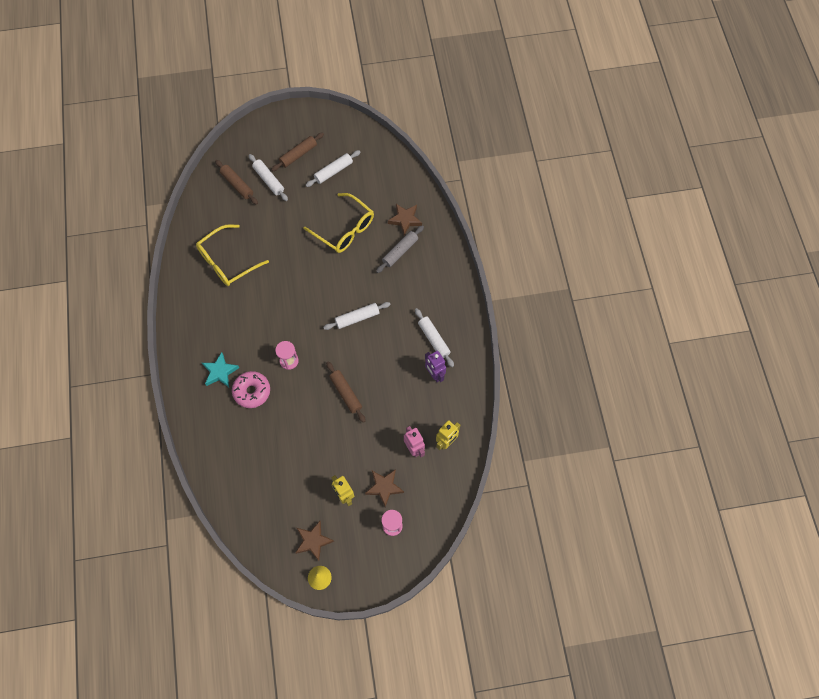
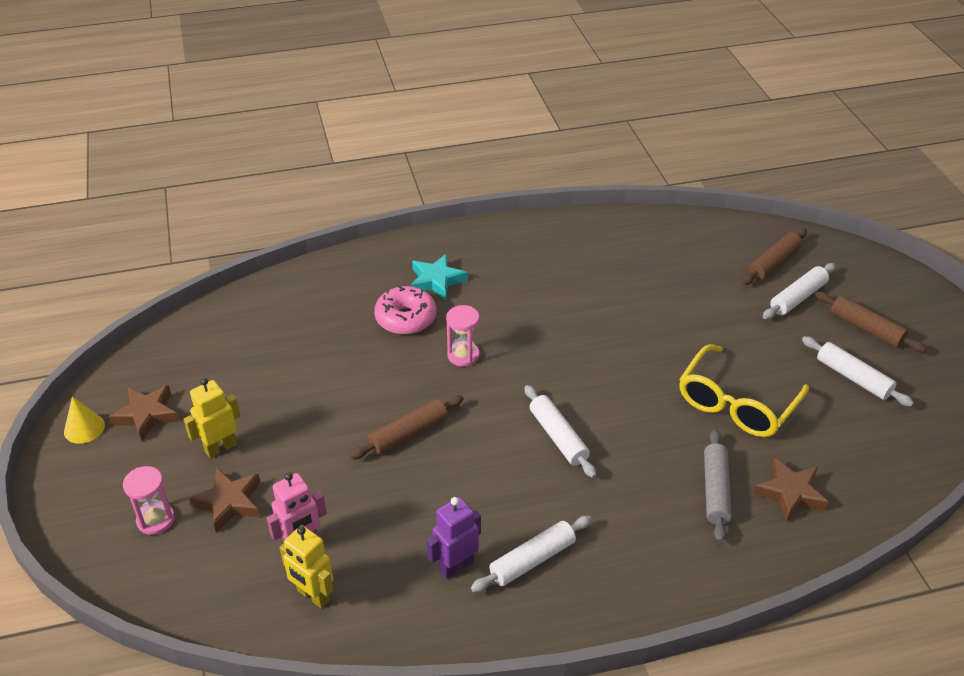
camera: 85 degrees right, 25 degrees down
(227, 261) = (628, 268): yellow glasses -> none
(400, 251) = (715, 490): grey rolling pin -> grey rolling pin turned 60 degrees clockwise

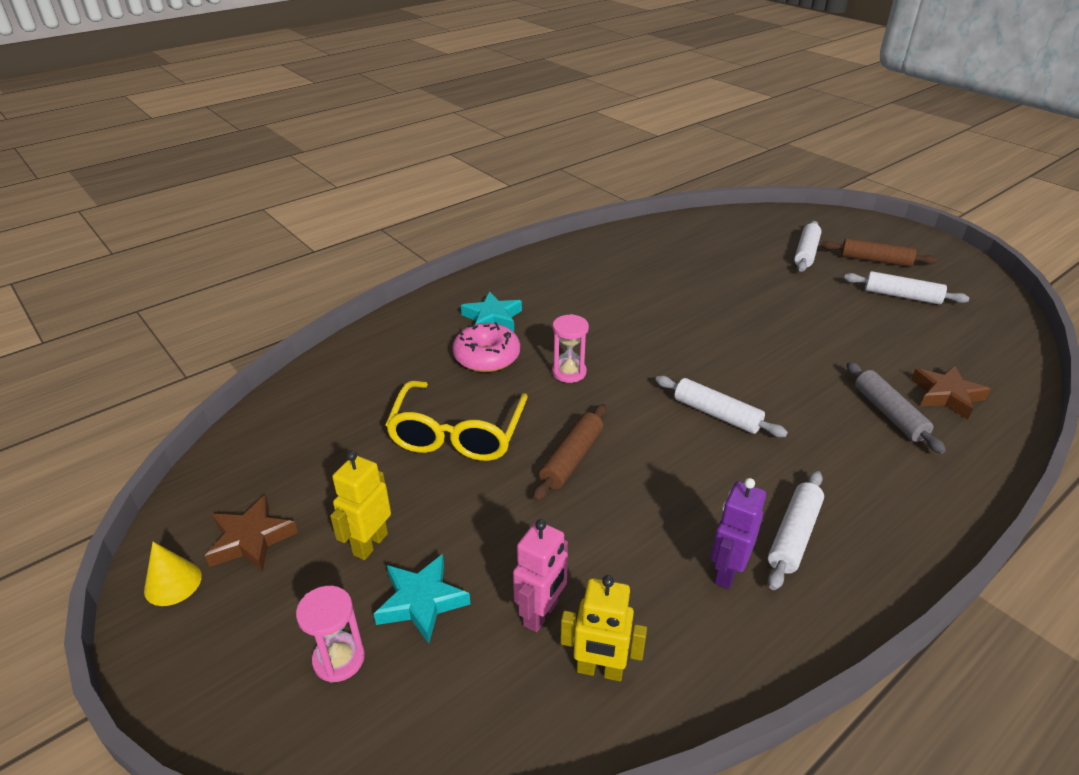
camera: 25 degrees left, 5 degrees down
(229, 502) = (421, 601): brown star -> turquoise star
(736, 403) = (837, 340): yellow glasses -> yellow glasses (457, 434)
(773, 263) = (765, 235): brown rolling pin -> none

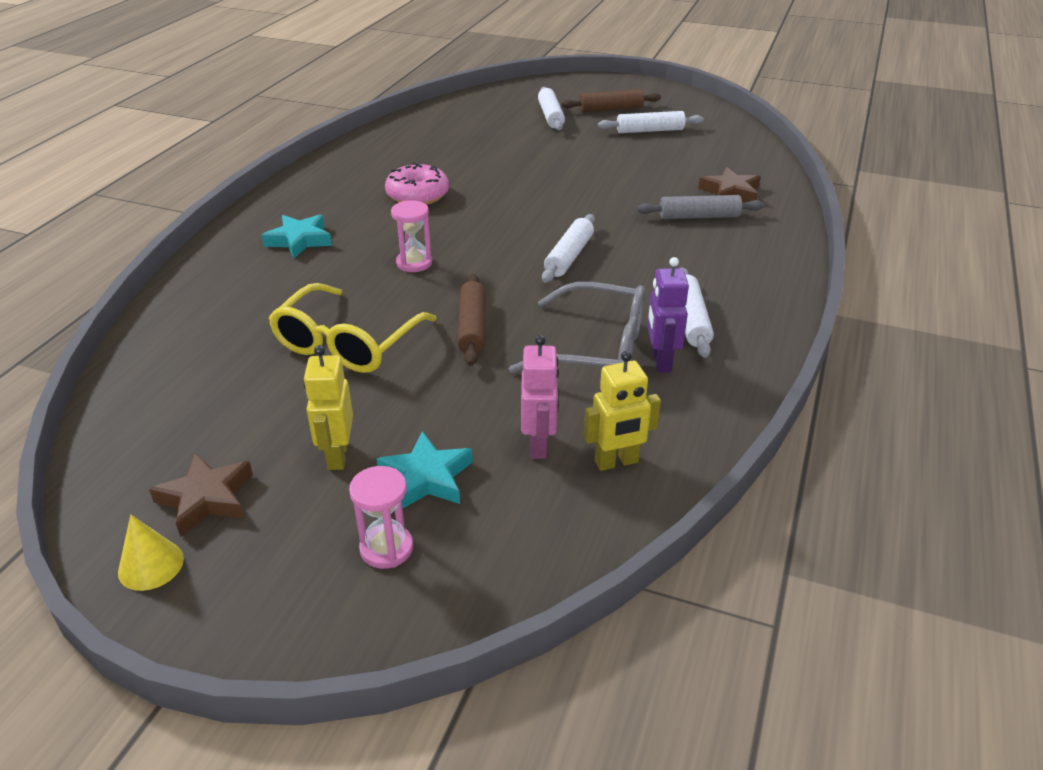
camera: 30 degrees left, 0 degrees up
(457, 434) = (347, 343): yellow glasses -> yellow glasses turned 45 degrees clockwise
(487, 357) = (322, 274): pink donut -> pink donut (417, 195)
(671, 528) = (596, 348): none -> grey glasses
(716, 414) = (569, 256): white rolling pin -> white rolling pin turned 75 degrees counterclockwise
(888, 414) = (699, 217): grey rolling pin -> grey rolling pin turned 45 degrees counterclockwise

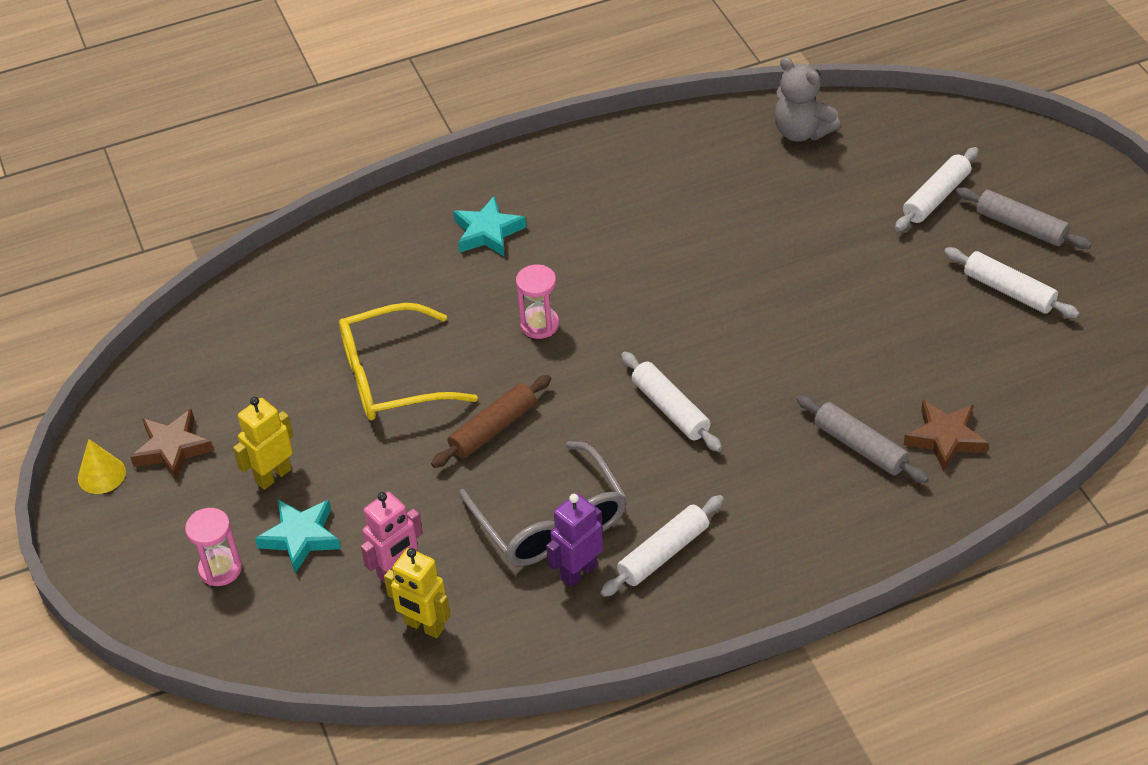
camera: 50 degrees right, 10 degrees up
(417, 195) = (648, 237): pink donut -> none
(433, 122) = (801, 132): none -> grey teddy bear
(569, 256) = (670, 409): white rolling pin -> white rolling pin turned 75 degrees clockwise
(610, 109) = (1020, 227): brown rolling pin -> grey rolling pin

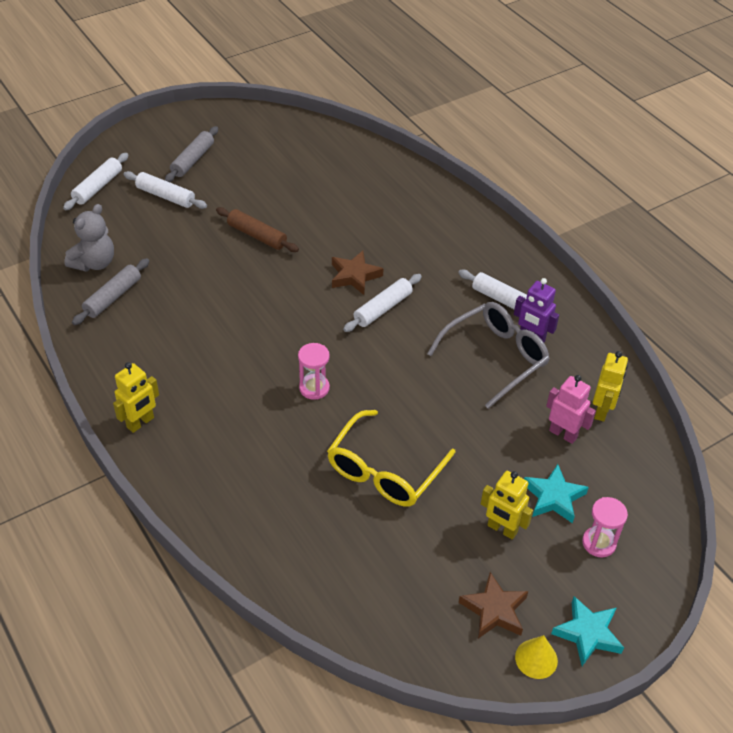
camera: 105 degrees left, 0 degrees up
(392, 377) = (384, 470): yellow glasses -> yellow glasses turned 60 degrees clockwise
(487, 232) = (215, 435): turquoise star -> turquoise star (588, 634)
(493, 429) = (422, 400): brown rolling pin -> brown rolling pin (257, 235)
(522, 173) = (140, 423): none -> yellow robot
(860, 447) = (395, 221): grey rolling pin -> grey rolling pin (113, 297)
(945, 438) = (380, 188): brown star -> brown star (354, 276)
(1009, 291) = (252, 164): white rolling pin -> white rolling pin (98, 187)

